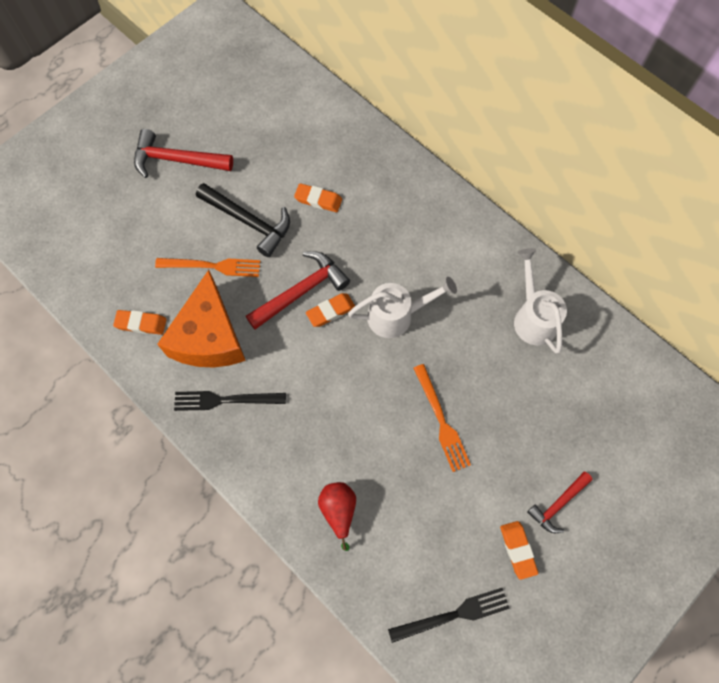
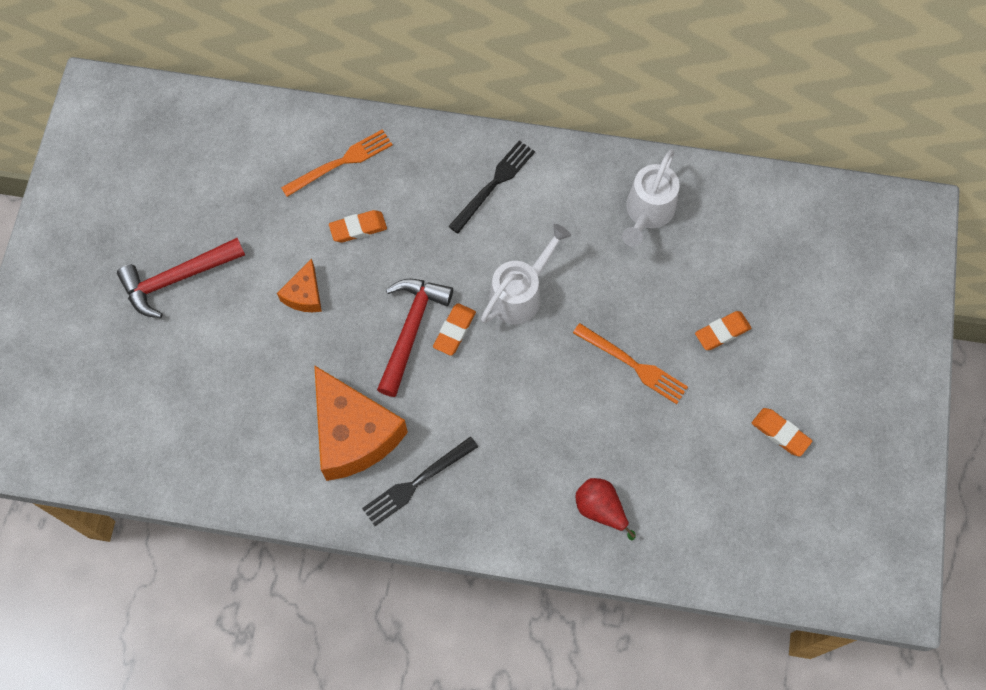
camera: 35 degrees left, 0 degrees up
(141, 323) = (274, 466): orange eraser -> orange eraser (722, 332)
(212, 266) = (301, 363): orange fork -> orange fork (340, 163)
(249, 222) = (304, 295): black hammer -> orange cheese
(453, 615) = (765, 528): black fork -> black fork (493, 184)
(533, 317) = (647, 213): white watering can -> white watering can turned 105 degrees counterclockwise
(558, 504) = (786, 370): red hammer -> none

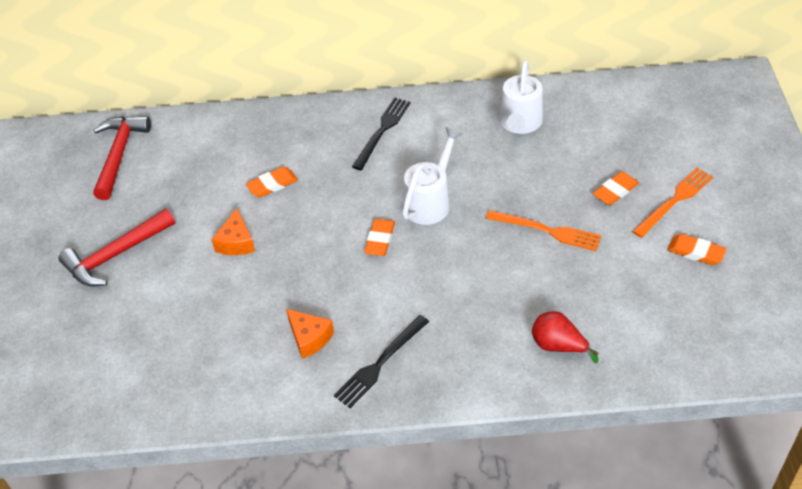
camera: 10 degrees left, 20 degrees down
(340, 163) = (245, 143): orange fork -> orange fork (674, 201)
(353, 434) = (309, 338): orange cheese -> orange cheese, size x0.48
(411, 330) = (340, 248): red hammer -> red hammer (119, 154)

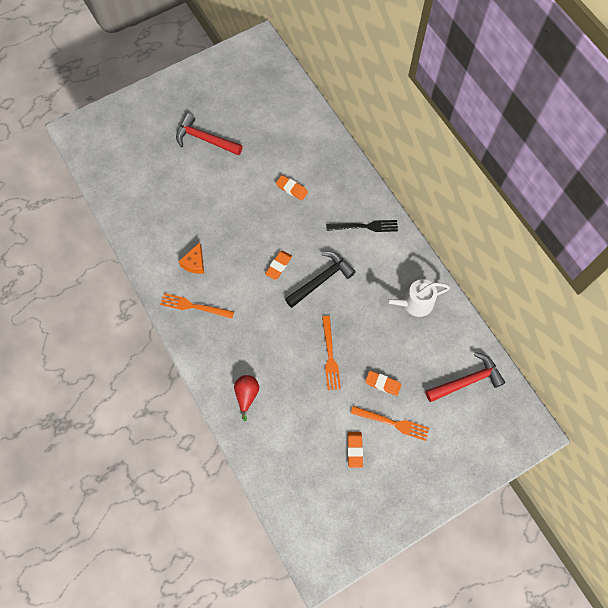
camera: 60 degrees right, 20 degrees up
(119, 154) = (275, 98): red hammer -> red hammer (467, 380)
(236, 242) = (241, 193): orange cheese -> none
(380, 240) = (278, 266): orange eraser -> orange eraser turned 45 degrees counterclockwise
(380, 363) = (194, 306): black fork -> orange fork
(430, 201) = (321, 280): white watering can -> black hammer

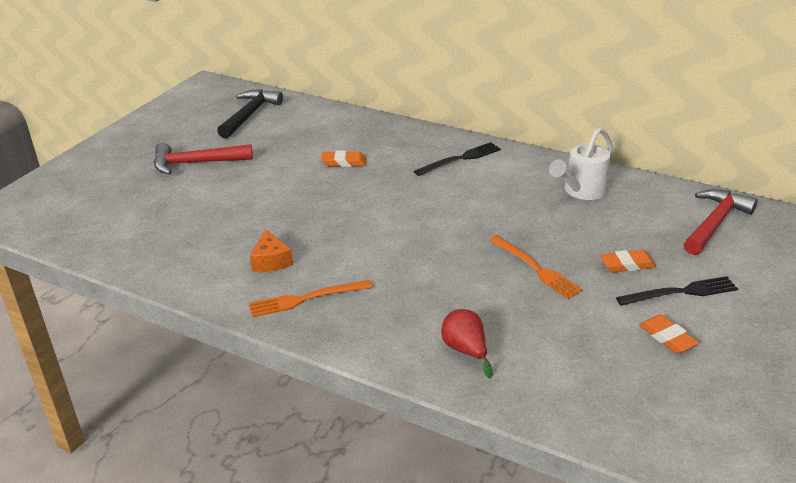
camera: 30 degrees left, 35 degrees down
(278, 266) = (388, 222): orange eraser -> none
(321, 280) = (454, 213): black hammer -> black hammer (249, 115)
(392, 423) = (680, 292): orange fork -> black fork

